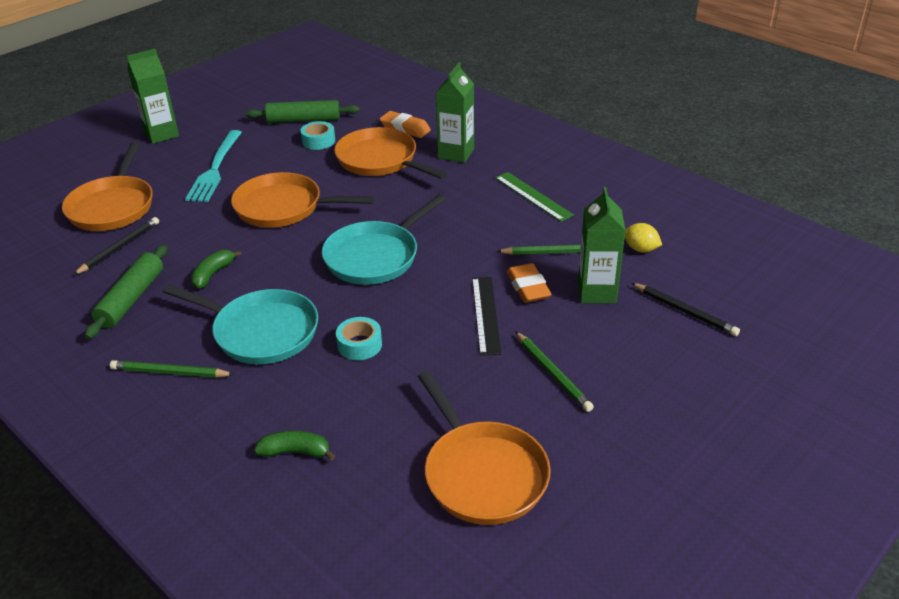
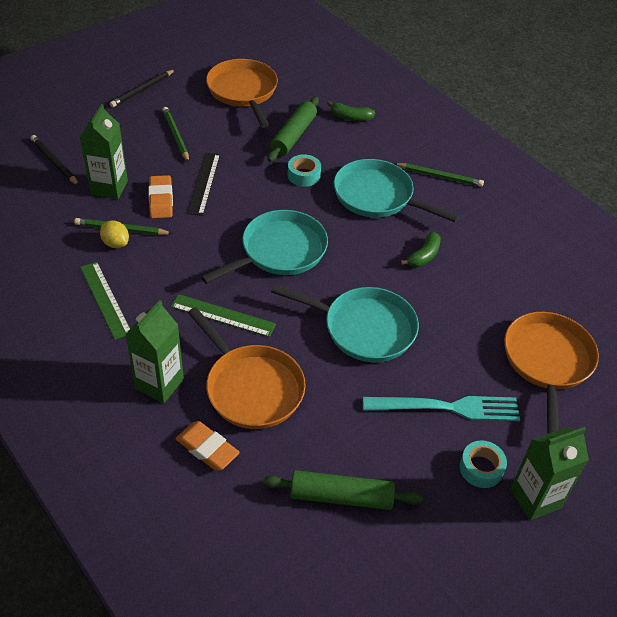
camera: 175 degrees left, 10 degrees up
(119, 248) = (519, 301): black pencil -> black pencil (142, 90)
(131, 299) = (488, 242): green rolling pin -> green rolling pin (293, 135)
(215, 169) = (447, 407): turquoise fork -> turquoise fork turned 75 degrees clockwise
(284, 207) = (364, 328): orange pan -> turquoise pan
(318, 141) = (323, 442): turquoise tape -> turquoise tape (481, 468)
(419, 199) = (223, 315): none -> green ruler
(640, 249) = (46, 220): yellow lemon -> yellow lemon (116, 243)

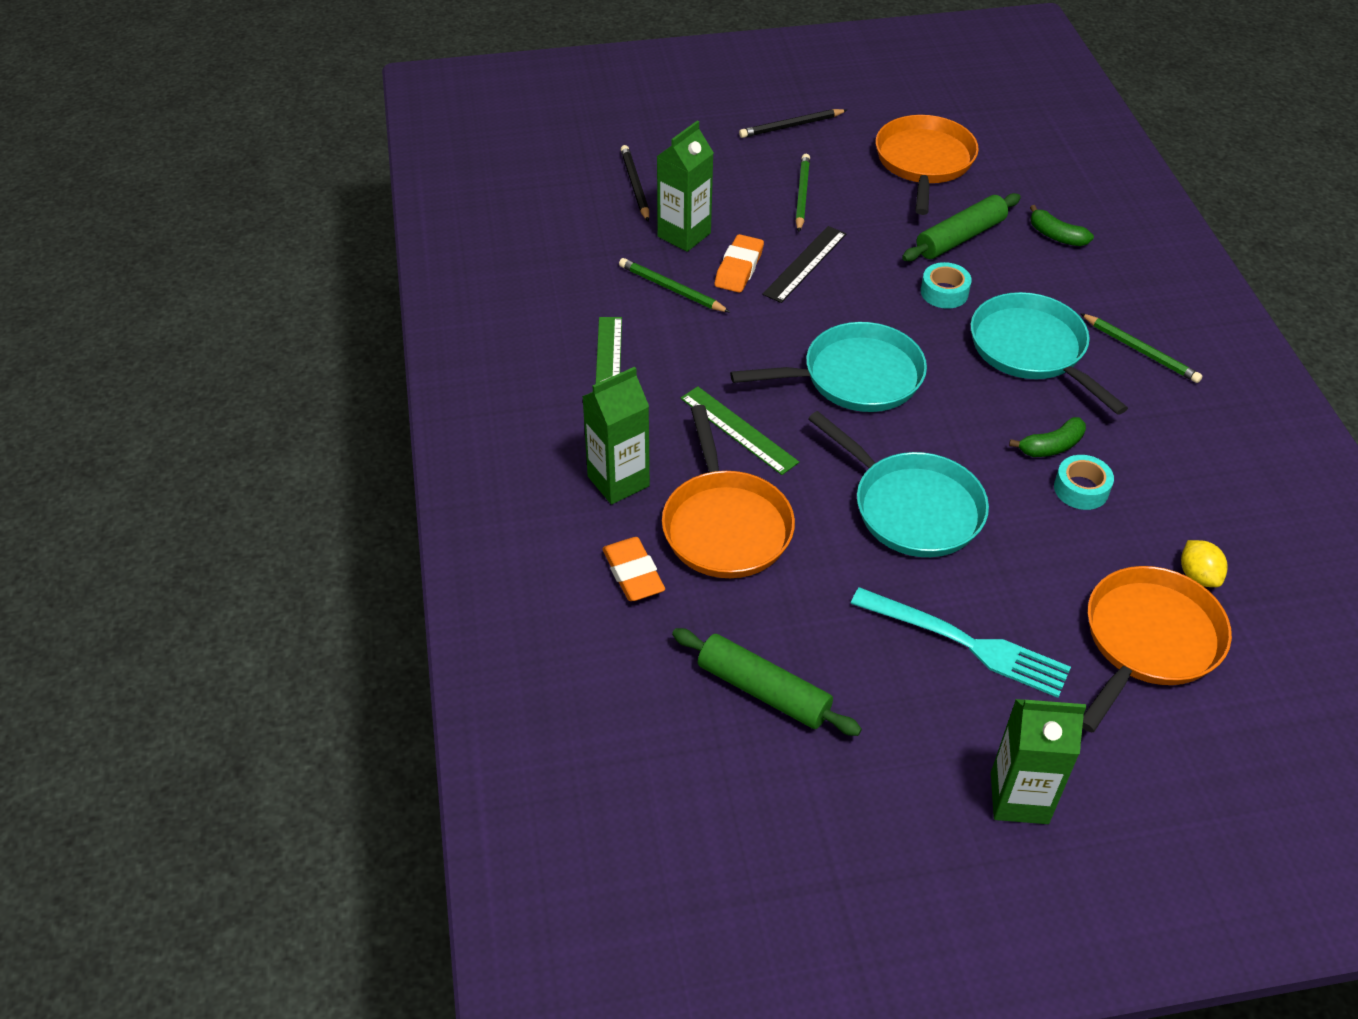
camera: 30 degrees right, 0 degrees up
(116, 243) = (656, 303): yellow lemon -> yellow lemon (1198, 576)
(481, 468) = (967, 732): turquoise tape -> turquoise tape (1081, 489)

